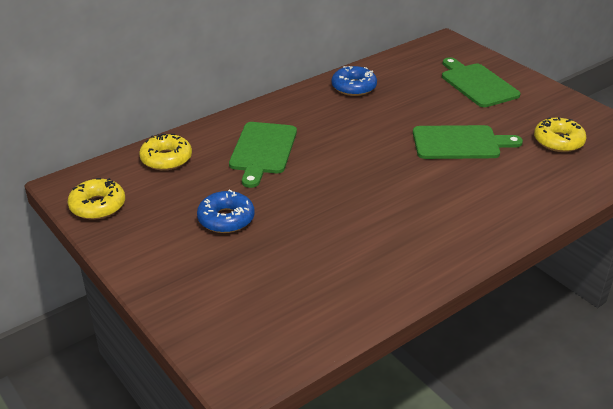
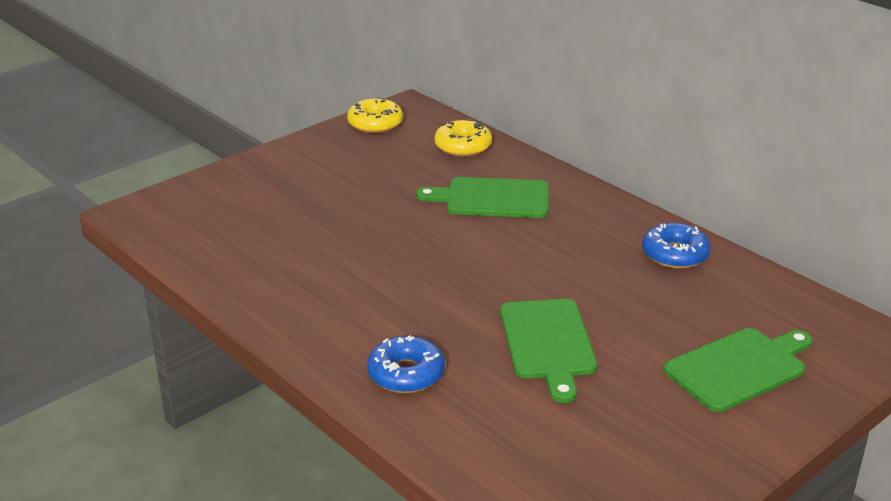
camera: 85 degrees right, 5 degrees down
(226, 219) = (357, 188): blue donut -> blue donut (406, 374)
(558, 141) = (579, 442): yellow donut -> none

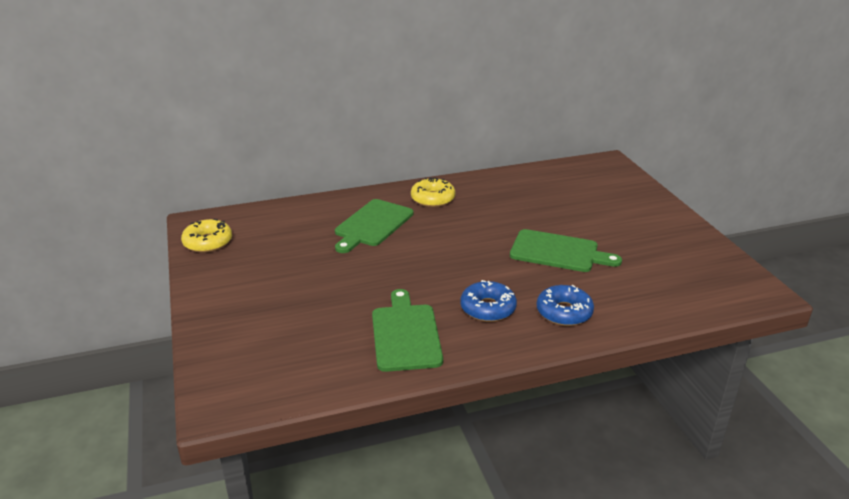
camera: 65 degrees left, 0 degrees up
(463, 146) = (288, 216): yellow donut -> yellow donut (433, 199)
(675, 254) = (491, 187): blue donut -> blue donut (488, 308)
(739, 368) = (613, 203): green cutting board -> green cutting board (405, 334)

